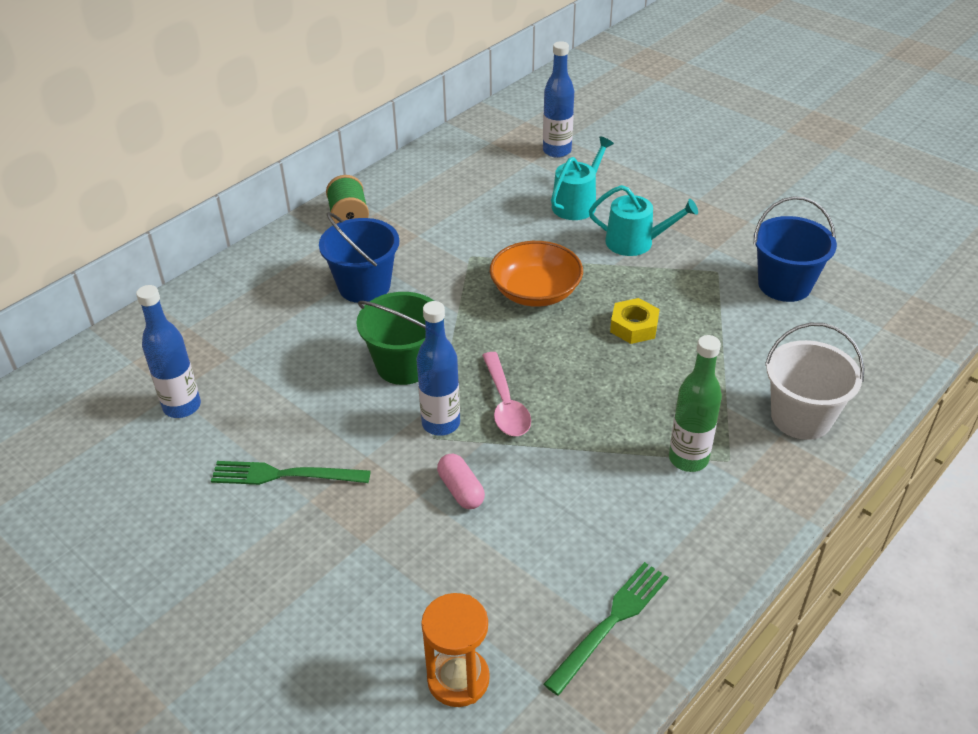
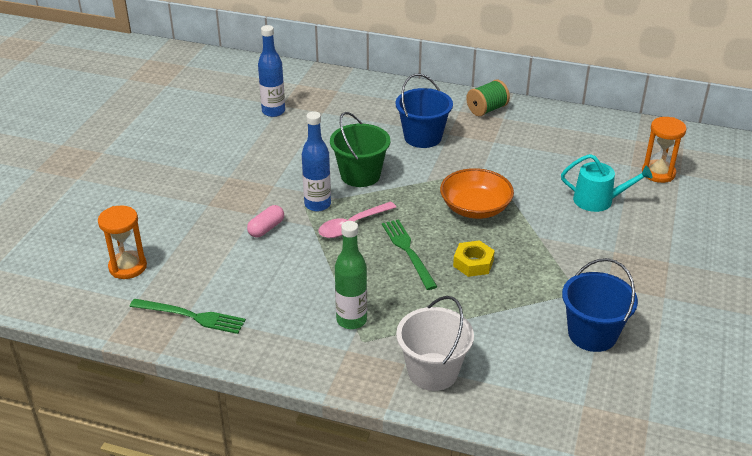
camera: 65 degrees right, 5 degrees down
(284, 475) = (242, 162): green fork -> green fork (408, 251)
(557, 151) = (658, 173): blue bottle -> orange hourglass
(636, 242) = (576, 241): turquoise watering can -> none

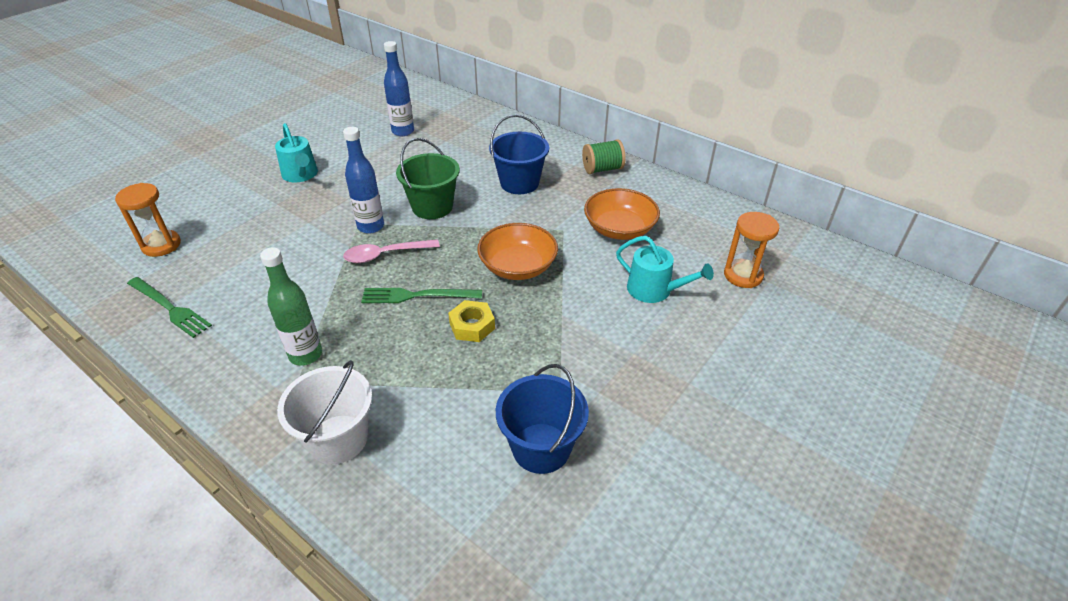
camera: 20 degrees right, 5 degrees up
(207, 173) = (301, 175): none -> turquoise watering can
(266, 228) = (306, 238): pink capsule -> none
(408, 251) = (417, 295): green fork -> green fork turned 90 degrees counterclockwise
(537, 158) = (619, 229): none -> orange bowl

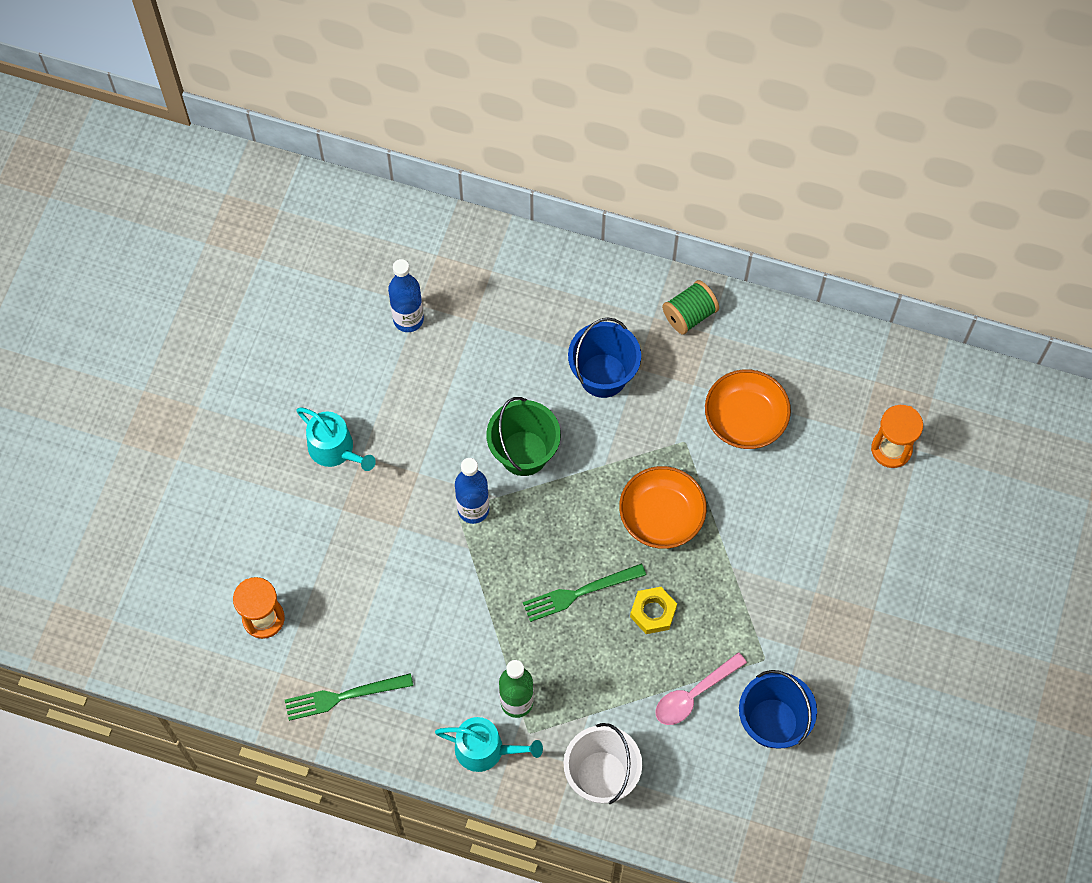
camera: 20 degrees left, 25 degrees up
(169, 308) = (344, 696): green fork -> green fork turned 150 degrees clockwise
(385, 255) = (515, 547): pink spoon -> pink spoon (694, 694)
(654, 290) = (810, 502): turquoise watering can -> turquoise watering can (486, 749)

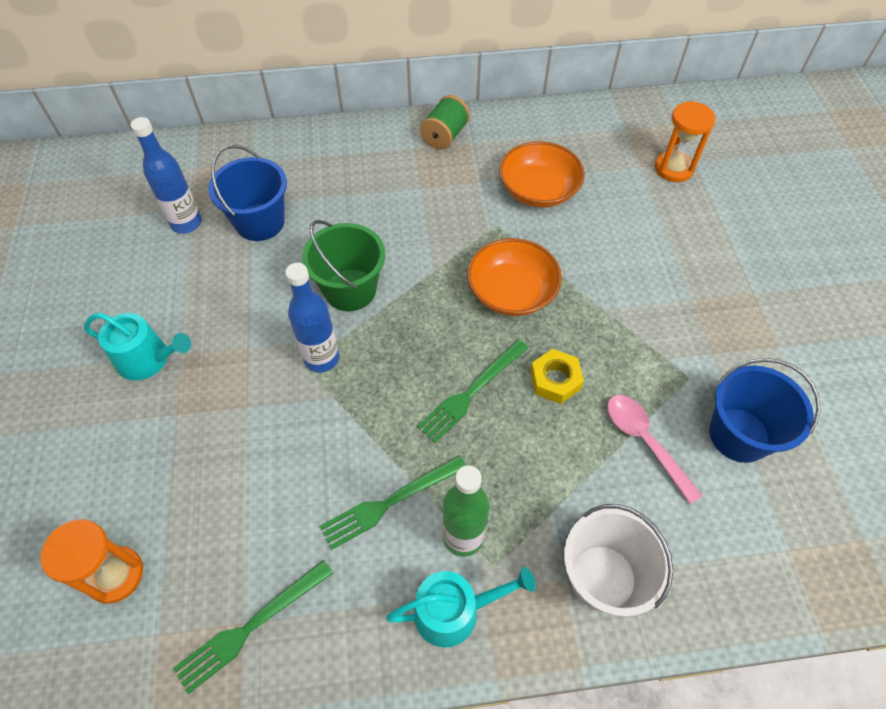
camera: 25 degrees left, 10 degrees down
(475, 653) = (390, 502): none -> green fork
(603, 375) = (394, 203): blue bucket -> blue bucket (260, 222)
(694, 694) = (645, 442): pink spoon -> pink spoon turned 120 degrees clockwise

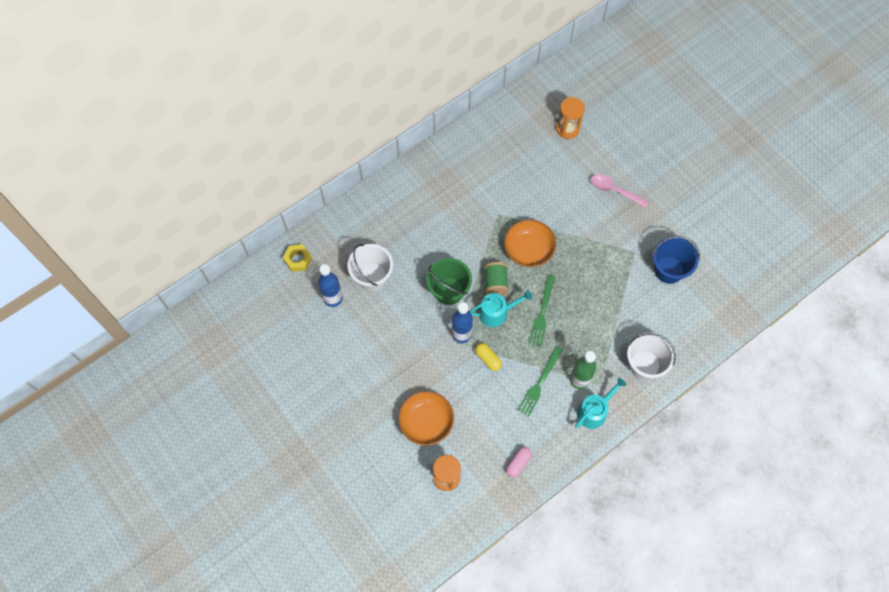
camera: 30 degrees left, 10 degrees up
(148, 359) = (378, 380): turquoise watering can -> turquoise watering can (497, 312)
(251, 626) = (518, 463): green fork -> pink capsule
(260, 222) = (372, 277): blue bucket -> white bucket
(334, 416) = (488, 358): none -> yellow capsule
(445, 136) = (432, 168): green spool -> green spool (495, 283)
(538, 190) = (505, 180): orange bowl -> orange bowl (426, 422)
(555, 380) = (576, 286): yellow nut -> yellow nut (298, 259)
(645, 442) = (631, 295): pink spoon -> pink spoon (614, 190)

